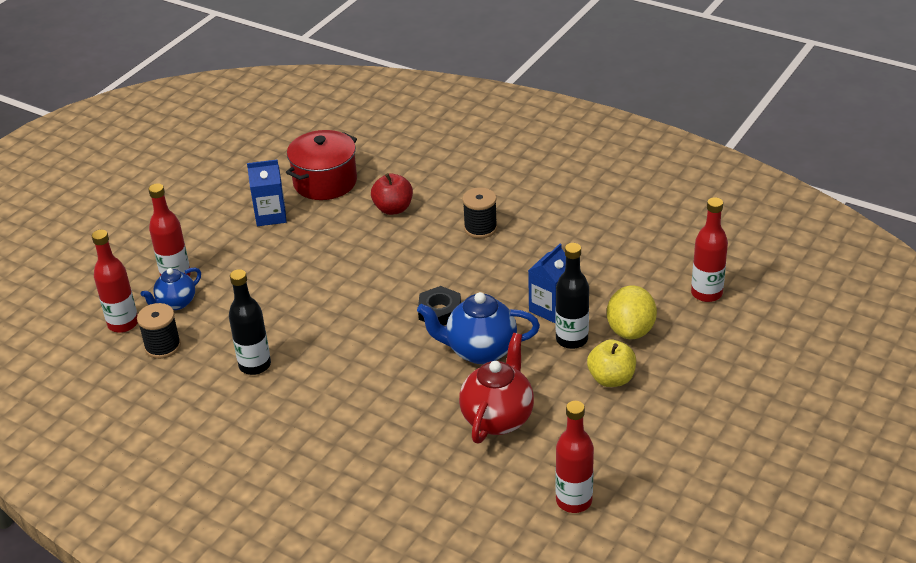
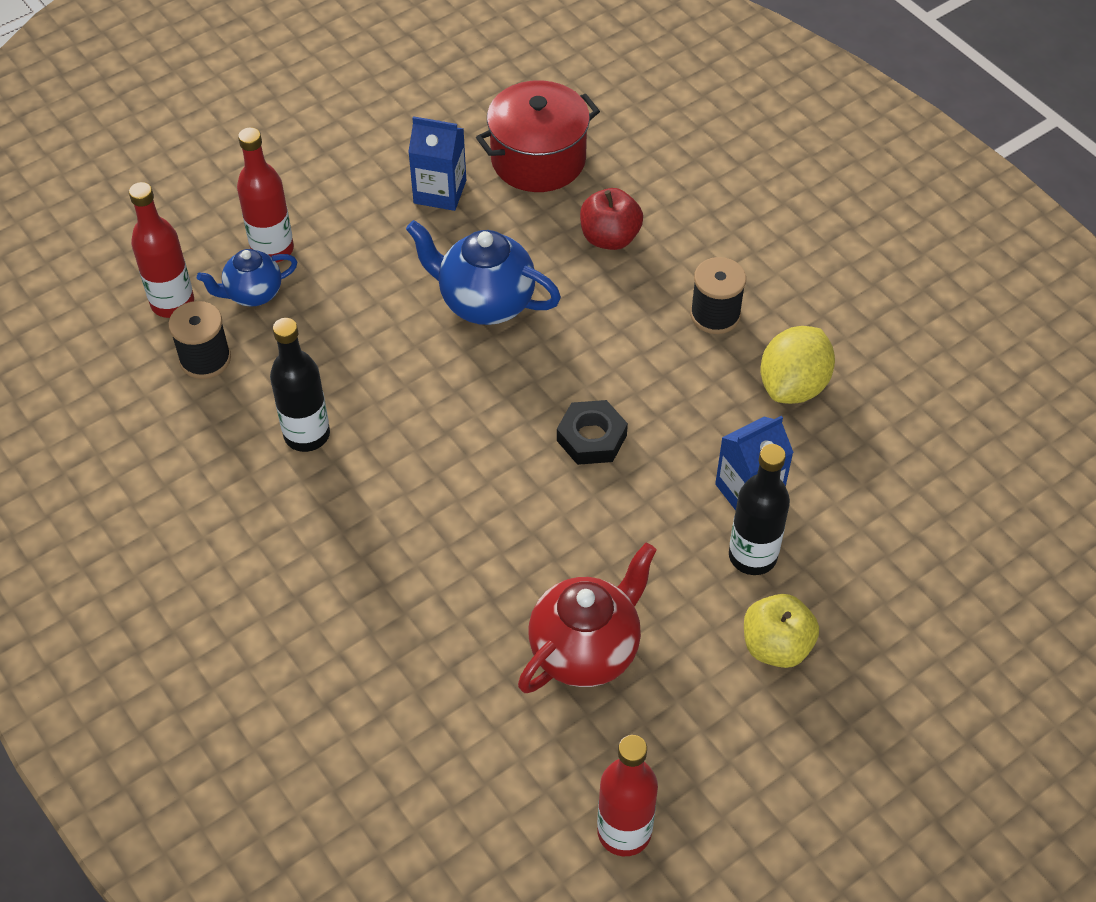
camera: 20 degrees right, 15 degrees up
(480, 351) = (615, 526): blue teapot -> blue teapot (485, 302)
(630, 330) = (845, 572): yellow lemon -> yellow lemon (793, 385)
(706, 293) = (988, 550): red bottle -> none

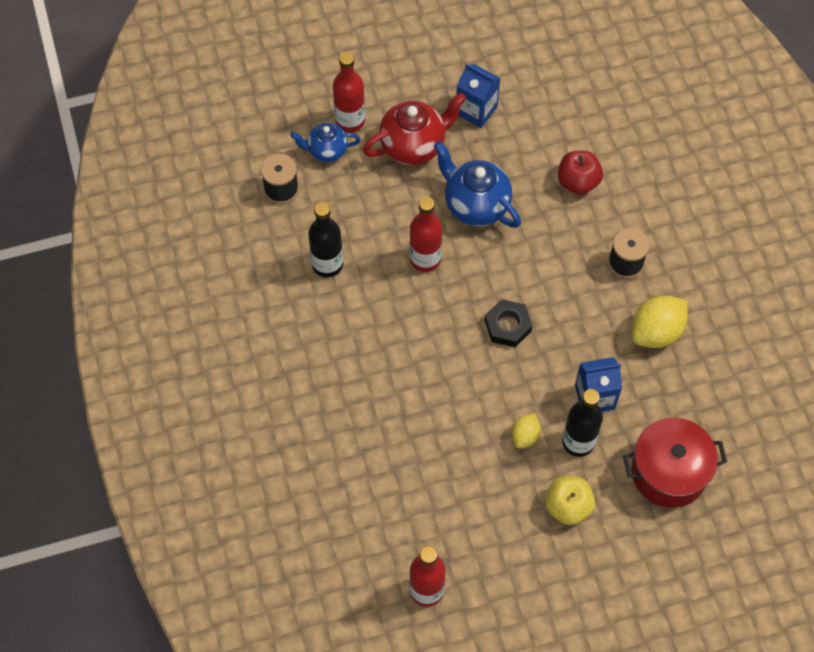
camera: 20 degrees right, 10 degrees up
(172, 303) = (273, 141): red bottle -> red bottle (425, 259)
(538, 159) = (552, 105): red pot -> red pot (669, 472)
(586, 650) = (448, 468): red teapot -> red teapot (413, 145)
(676, 571) = (525, 436): none -> yellow lemon

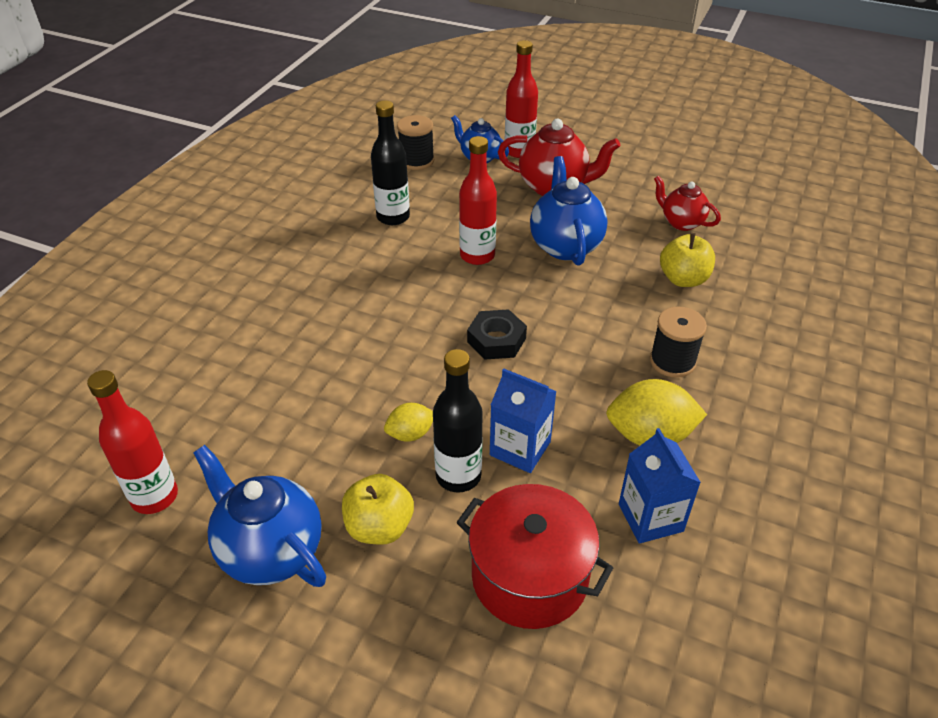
camera: 40 degrees right, 20 degrees down
(476, 110) = (635, 192): blue carton -> blue carton (650, 517)
(526, 566) = (270, 551): none -> blue teapot
(534, 122) = (681, 222): none -> red teapot
(578, 182) = (683, 279): red apple -> yellow apple

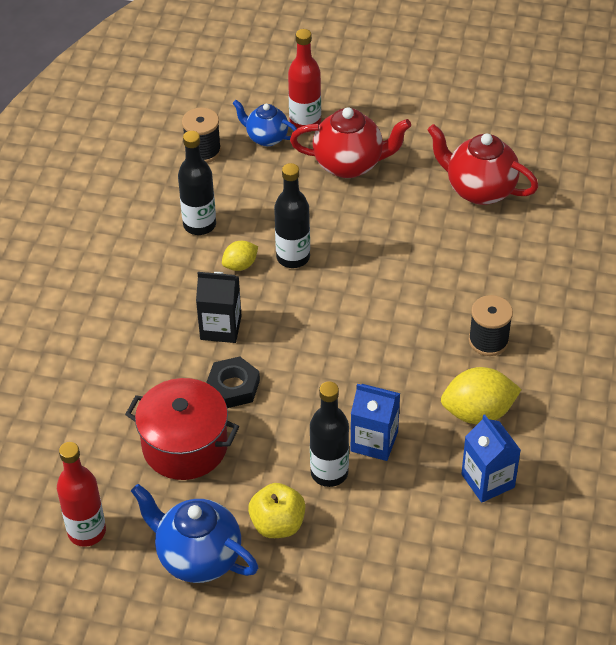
camera: 10 degrees left, 5 degrees up
(383, 308) = (220, 327): none -> black carton
(410, 434) = (280, 444): yellow lemon -> yellow lemon (240, 265)
(477, 255) = (293, 257): red bottle -> black bottle
(496, 340) = (332, 344): black nut -> black nut (233, 387)
(529, 576) = (403, 542): red pot -> red pot (185, 446)
(565, 246) = (373, 233): blue teapot -> none
(681, 222) = (479, 190): red teapot -> red teapot, size x1.63
(683, 279) = (488, 254): yellow apple -> none

